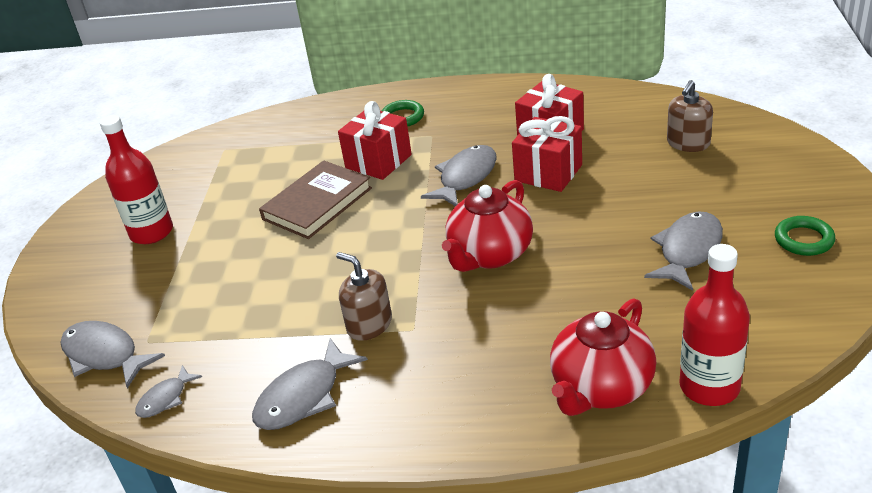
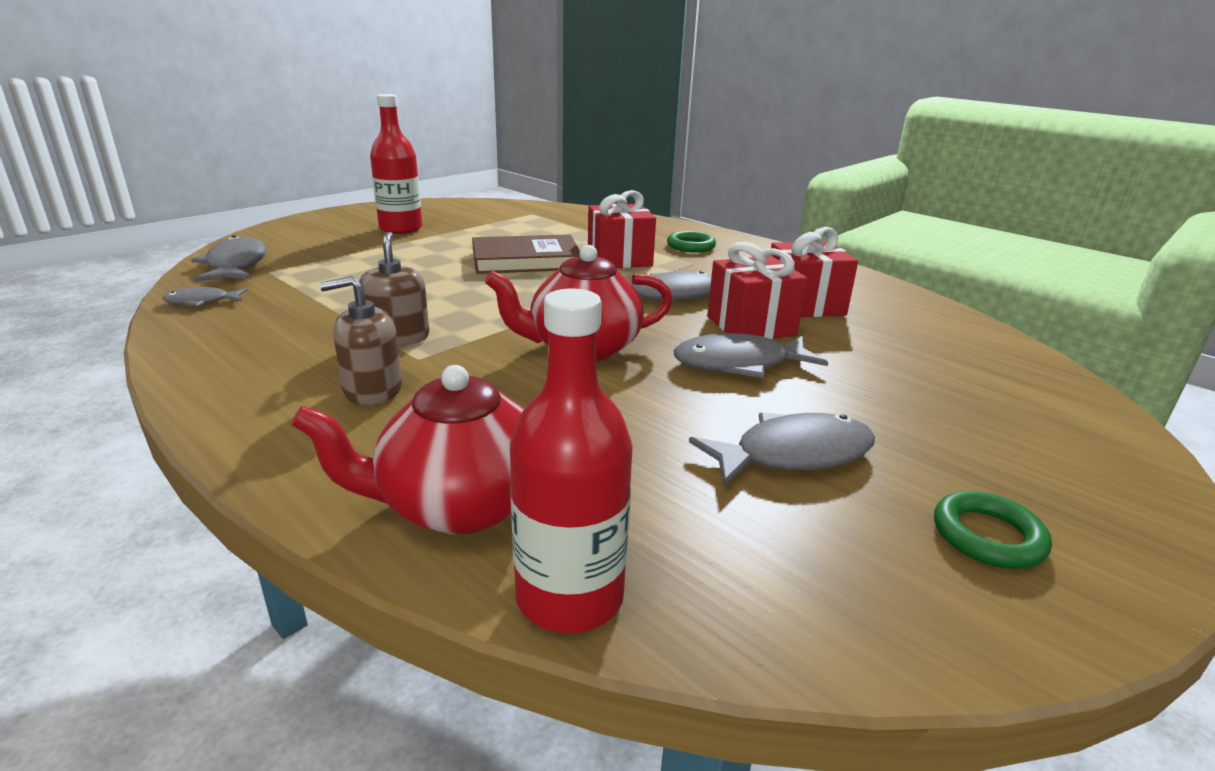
camera: 35 degrees right, 10 degrees down
(304, 396) = (260, 350): grey fish -> grey fish (739, 364)
(688, 143) = (957, 374): brown soap dispenser -> brown soap dispenser (372, 389)

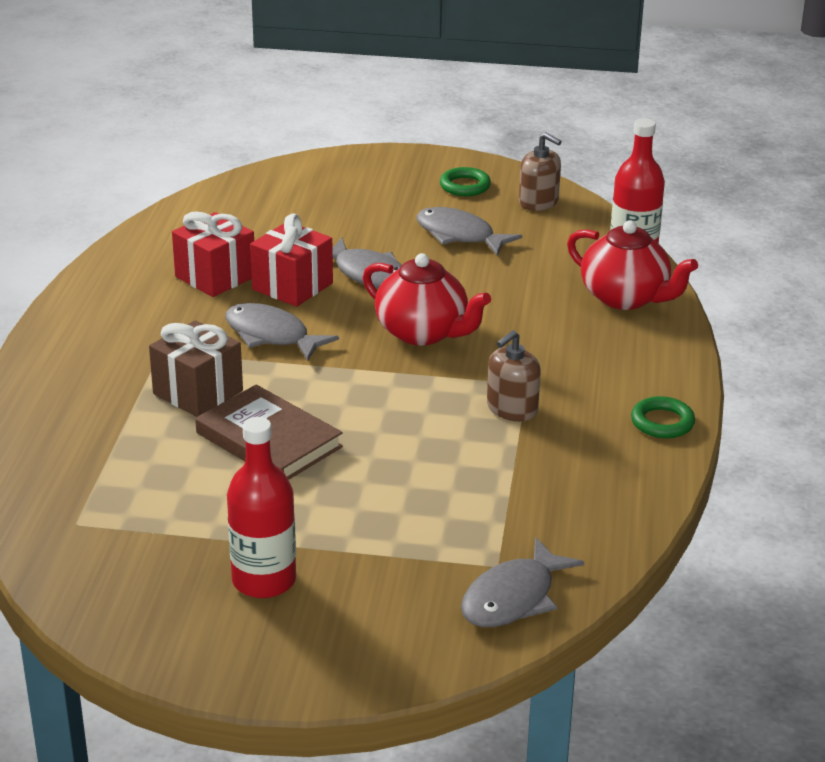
camera: 125 degrees left, 5 degrees up
(202, 301) = (596, 543): grey fish -> none
(372, 389) = (583, 376): brown soap dispenser -> brown soap dispenser (538, 202)
(619, 259) = (198, 392): red gift -> brown gift
(691, 246) = (100, 370): green ring -> green ring (662, 422)

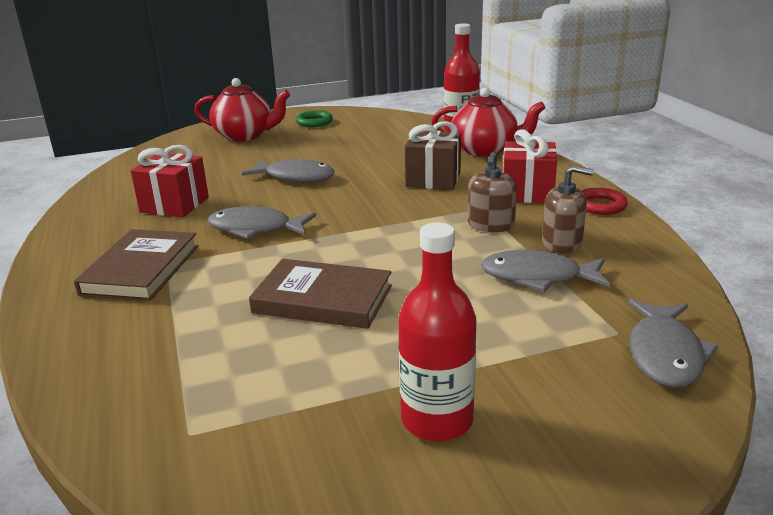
camera: 25 degrees left, 5 degrees down
(133, 352) = (141, 270): none -> brown book
(198, 392) = (226, 282): brown gift -> brown gift (433, 179)
(292, 286) = (243, 196): red gift -> red gift (527, 192)
(423, 333) = (373, 198): red teapot -> red teapot (245, 135)
(459, 235) = (338, 144): grey fish -> grey fish (538, 277)
(538, 202) = (371, 120): brown soap dispenser -> brown soap dispenser (562, 243)
(662, 422) = (600, 205): green ring -> red ring

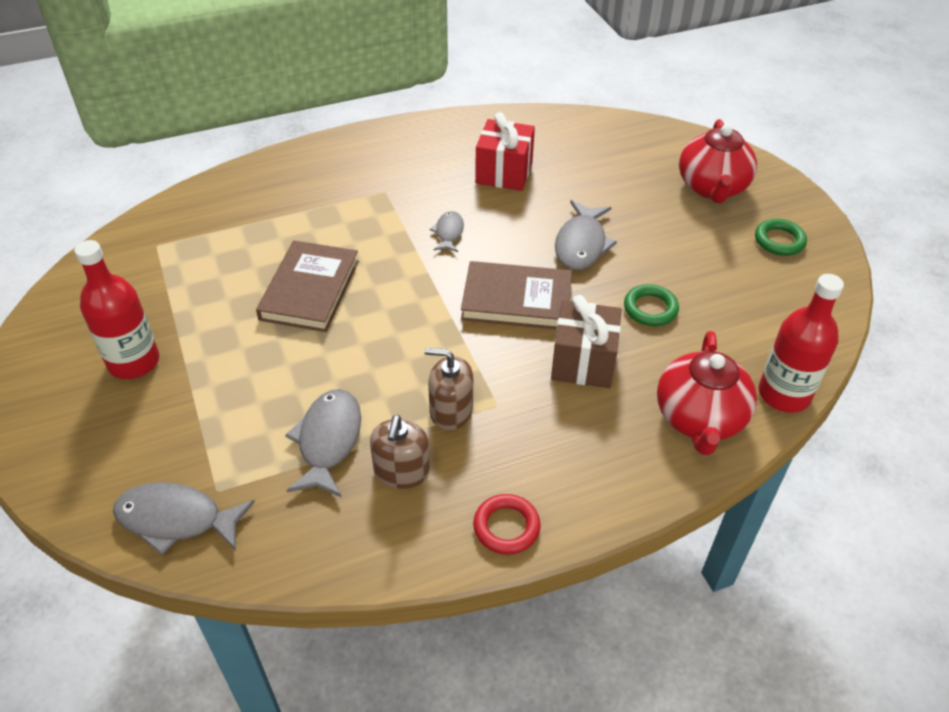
camera: 85 degrees right, 20 degrees up
(141, 270) = (374, 180): brown book -> brown book (516, 300)
(255, 229) = (449, 233): grey fish -> grey fish, size x0.57
(377, 158) = (650, 309): none -> green ring
(527, 192) = (546, 453): red gift -> none

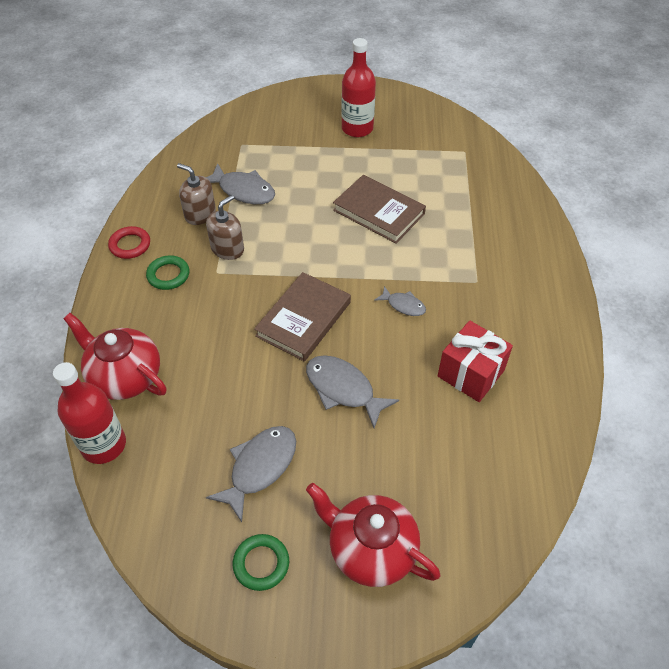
camera: 115 degrees right, 5 degrees up
(176, 519) = (234, 128): grey fish -> grey fish (260, 467)
(583, 362) = (219, 333): brown gift -> none
(650, 309) = (242, 402): green ring -> green ring (168, 275)

